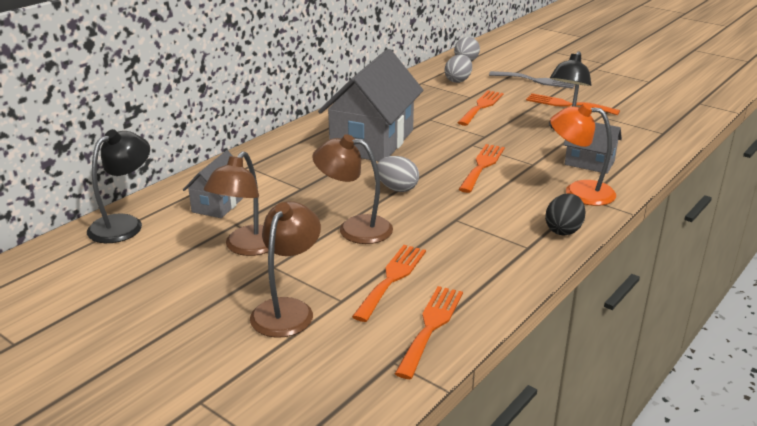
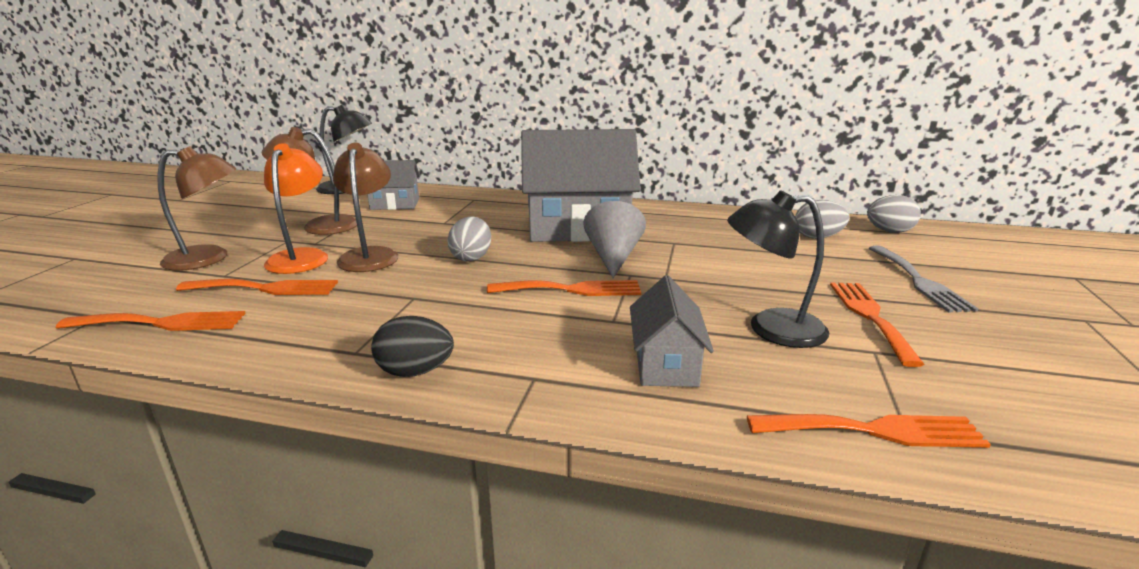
camera: 65 degrees right, 5 degrees down
(439, 142) = (613, 257): none -> grey cone
(481, 106) = (756, 262): orange fork -> orange fork (874, 431)
(579, 191) = (550, 368): orange lamp -> orange lamp (301, 257)

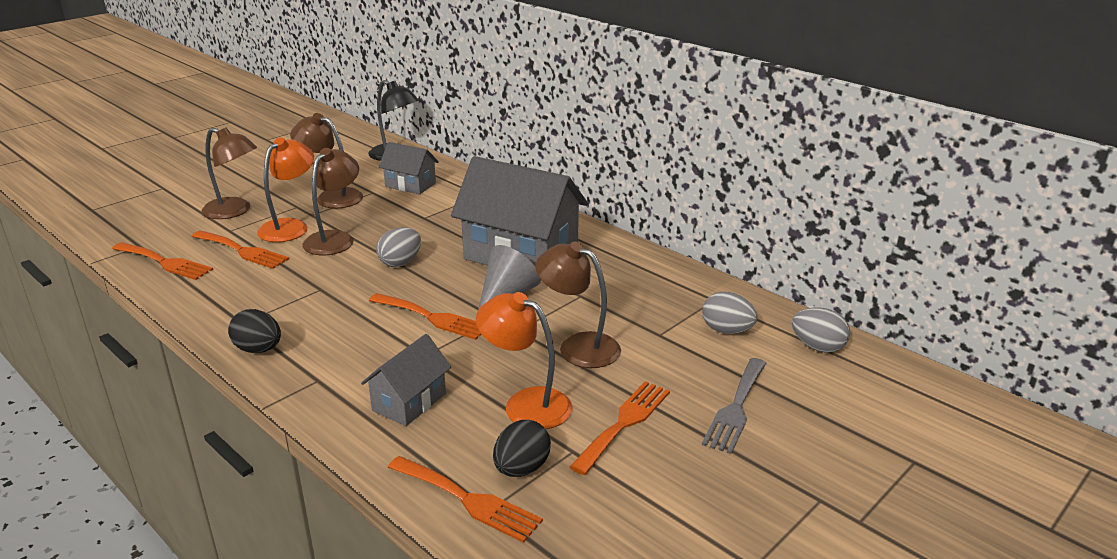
camera: 30 degrees right, 5 degrees up
(735, 275) = (578, 346): none -> brown lamp
(771, 329) = (526, 403): black lamp -> orange lamp
(864, 382) = (521, 468): none -> black egg

